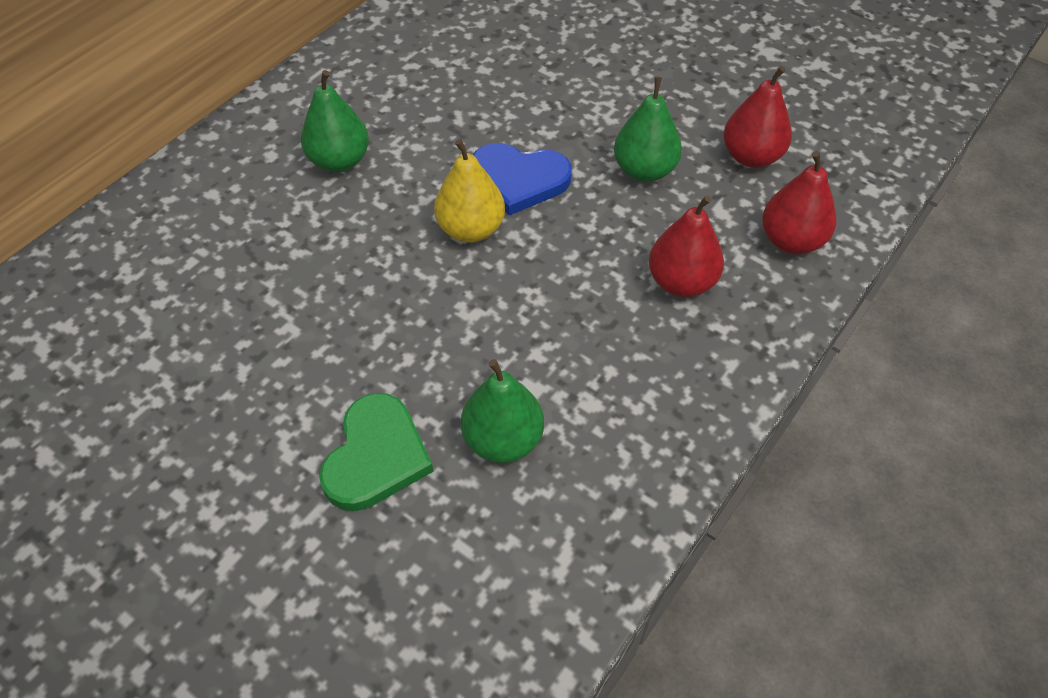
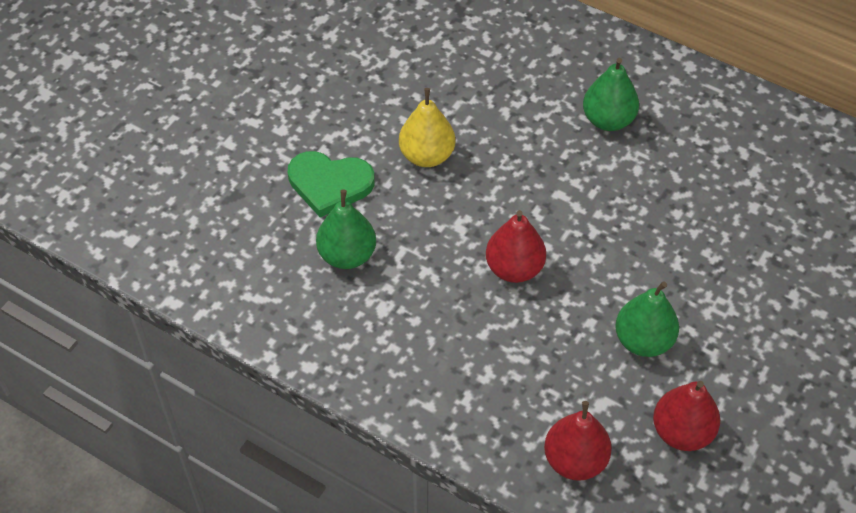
camera: 85 degrees right, 0 degrees up
(471, 229) = (547, 217): yellow pear -> yellow pear (427, 156)
(519, 180) = (611, 245): blue heart -> none
(681, 282) = (512, 370): red pear -> red pear (514, 268)

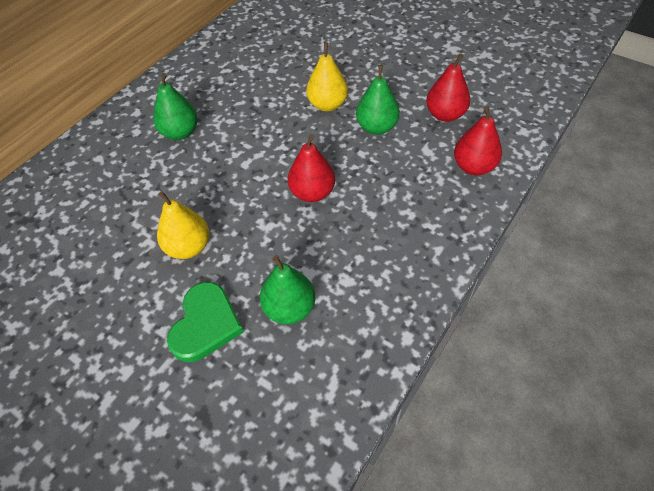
camera: 85 degrees left, 0 degrees up
(684, 279) = (327, 105): none -> yellow pear

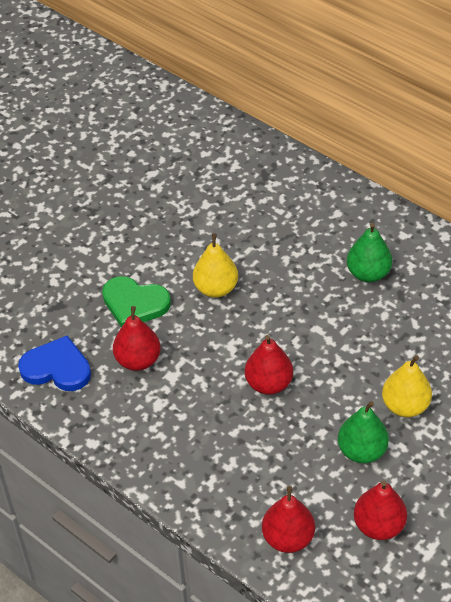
camera: 95 degrees right, 5 degrees down
(289, 308) = (138, 360): green pear -> red pear
(305, 397) = (57, 368): none -> blue heart

